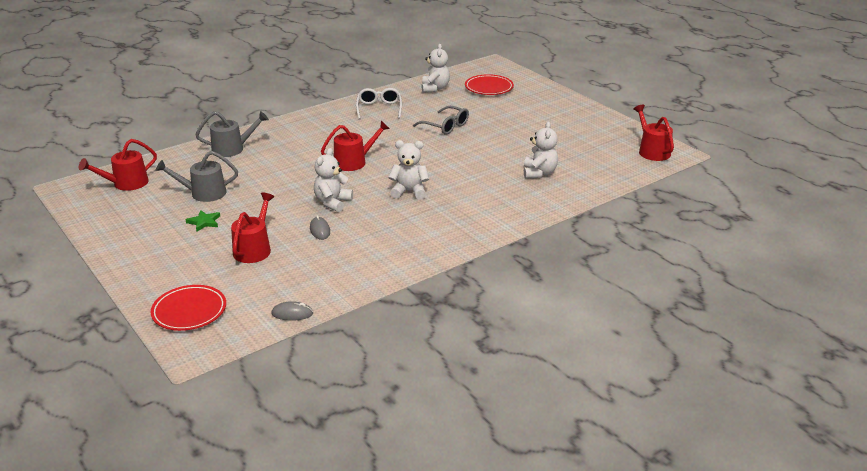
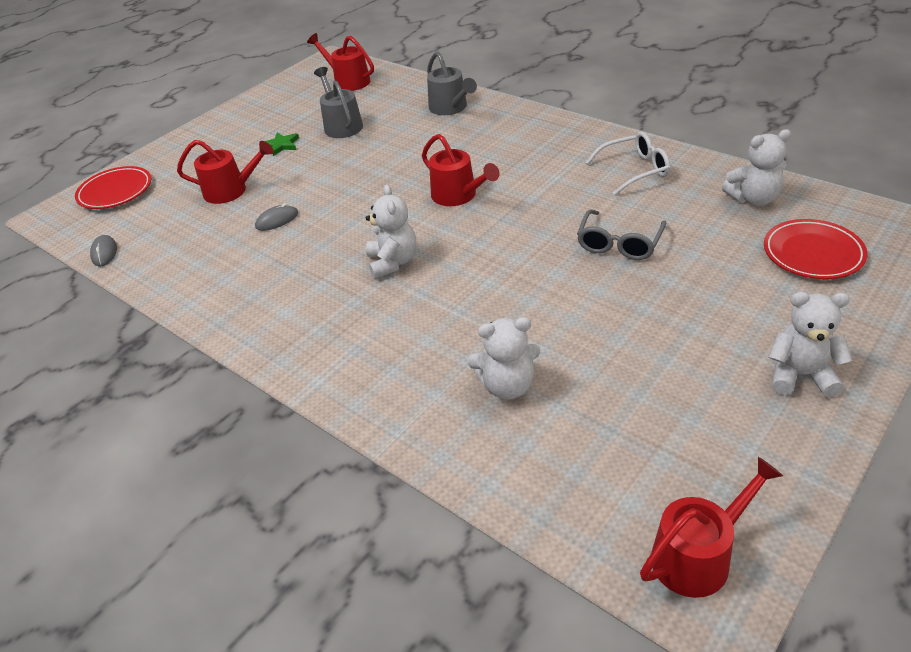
camera: 80 degrees right, 10 degrees up
(332, 202) = (344, 210): white teddy bear -> white teddy bear (800, 375)

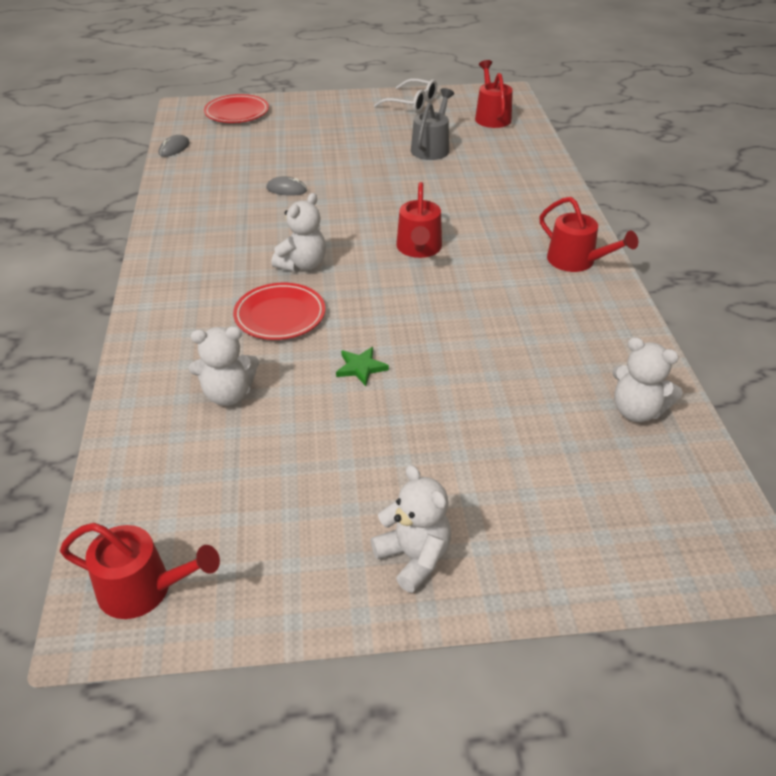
camera: 40 degrees right, 0 degrees up
(231, 191) = (294, 152): red watering can -> red watering can (576, 261)
(281, 145) = (372, 139): green star -> green star (361, 368)
(450, 108) = (528, 180): grey watering can -> none
(507, 386) = (228, 394): white teddy bear -> white teddy bear turned 45 degrees counterclockwise
(619, 243) = (465, 363): grey glasses -> none
(634, 170) = (580, 319): white glasses -> white glasses (412, 103)
(812, 253) = (601, 488): red plate -> red plate (280, 315)

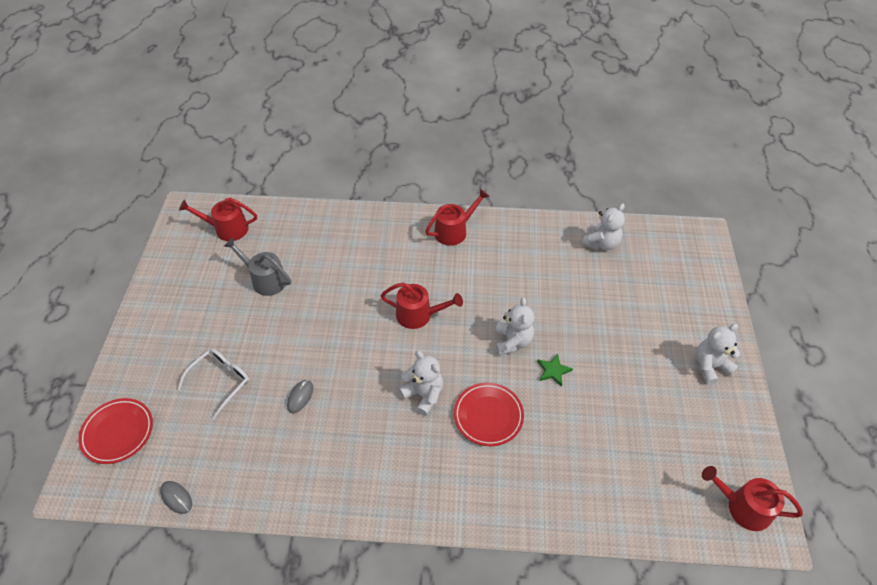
camera: 80 degrees left, 10 degrees up
(143, 589) = (743, 507): red watering can -> red watering can turned 90 degrees counterclockwise
(228, 394) = (575, 455): white teddy bear -> white teddy bear (512, 341)
(412, 103) = (173, 279): white glasses -> white glasses (220, 381)

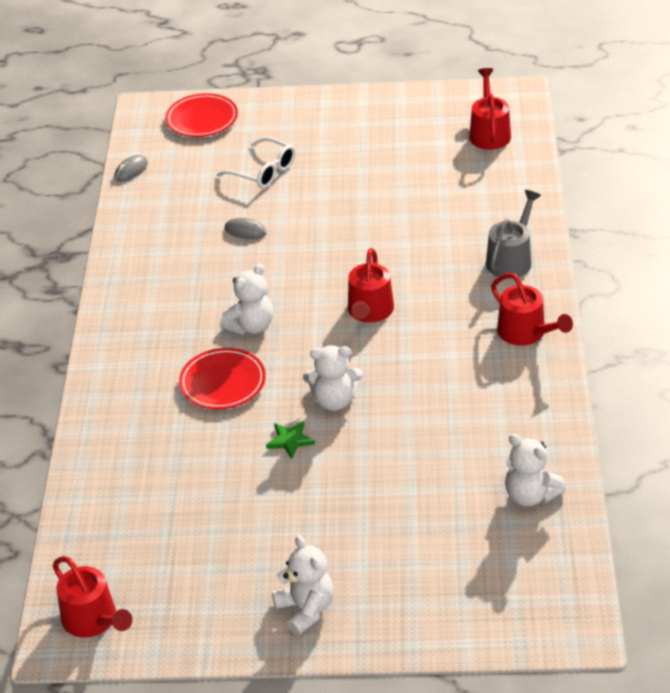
camera: 90 degrees right, 10 degrees down
(265, 280) = (411, 177): grey watering can -> grey watering can (511, 259)
(743, 507) = (93, 620): red watering can -> red watering can turned 120 degrees clockwise

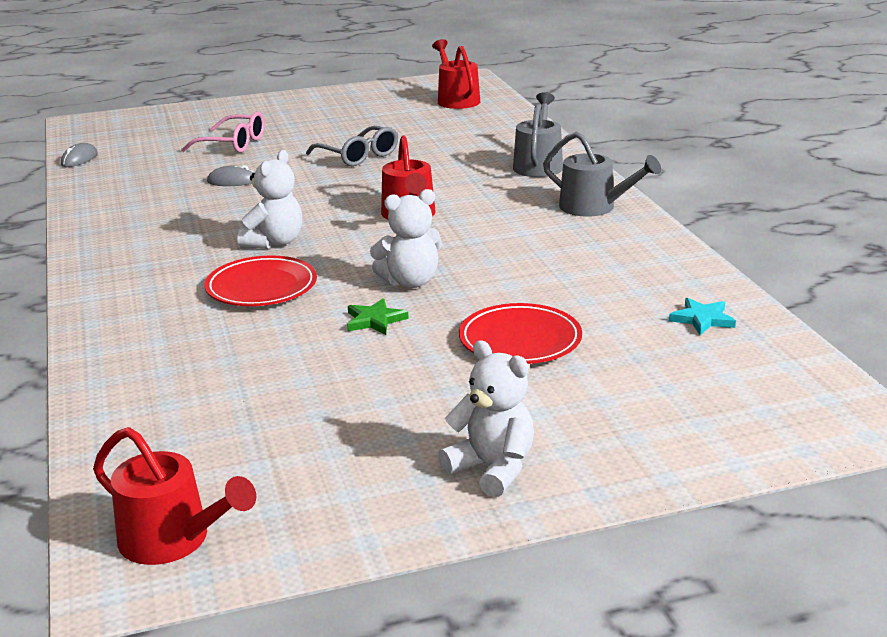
camera: 20 degrees left, 15 degrees down
(202, 119) = (148, 122): red plate -> red plate (520, 340)
(263, 171) = (233, 144): white glasses -> pink glasses
(363, 212) = (358, 156): none -> grey glasses
(526, 333) = (594, 207): red watering can -> grey watering can
(530, 495) = (702, 319): white teddy bear -> turquoise star

